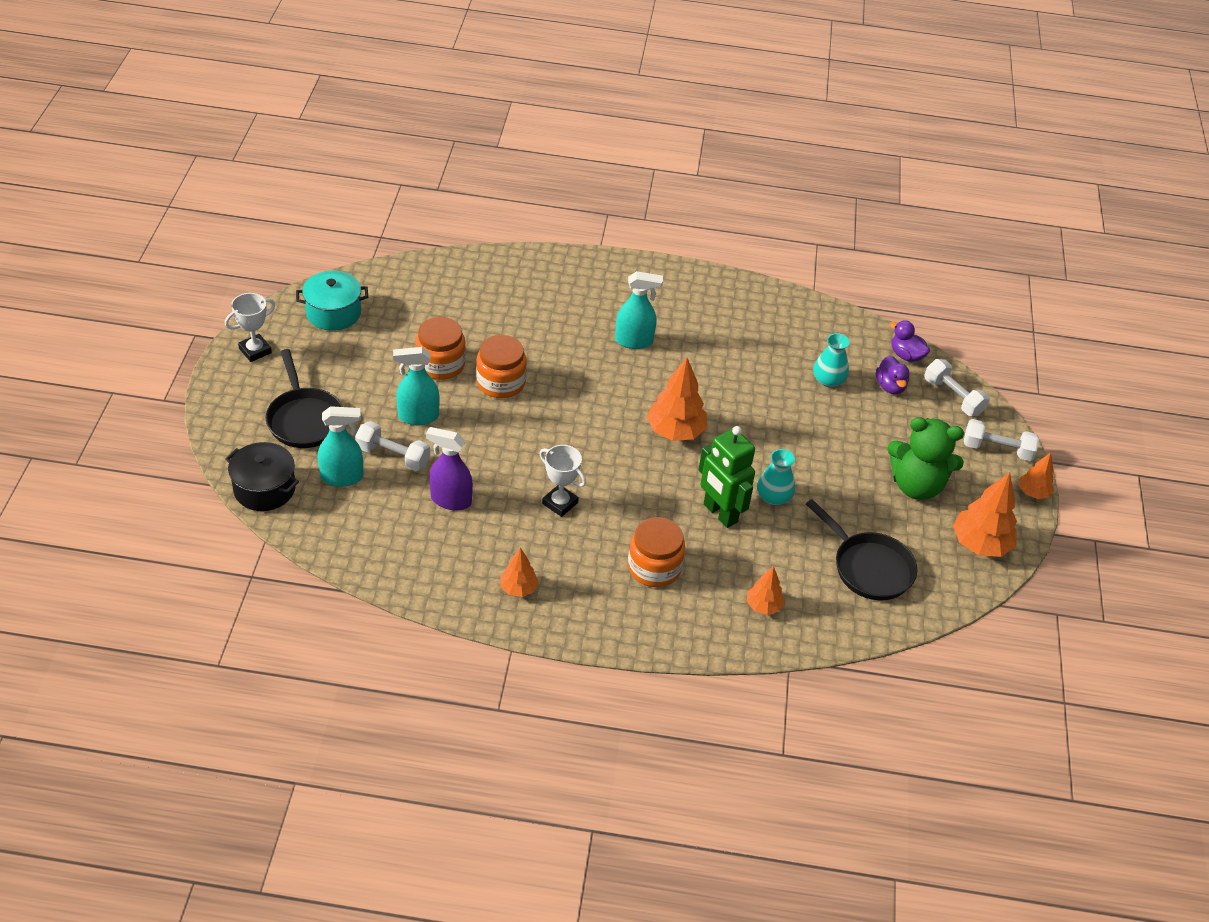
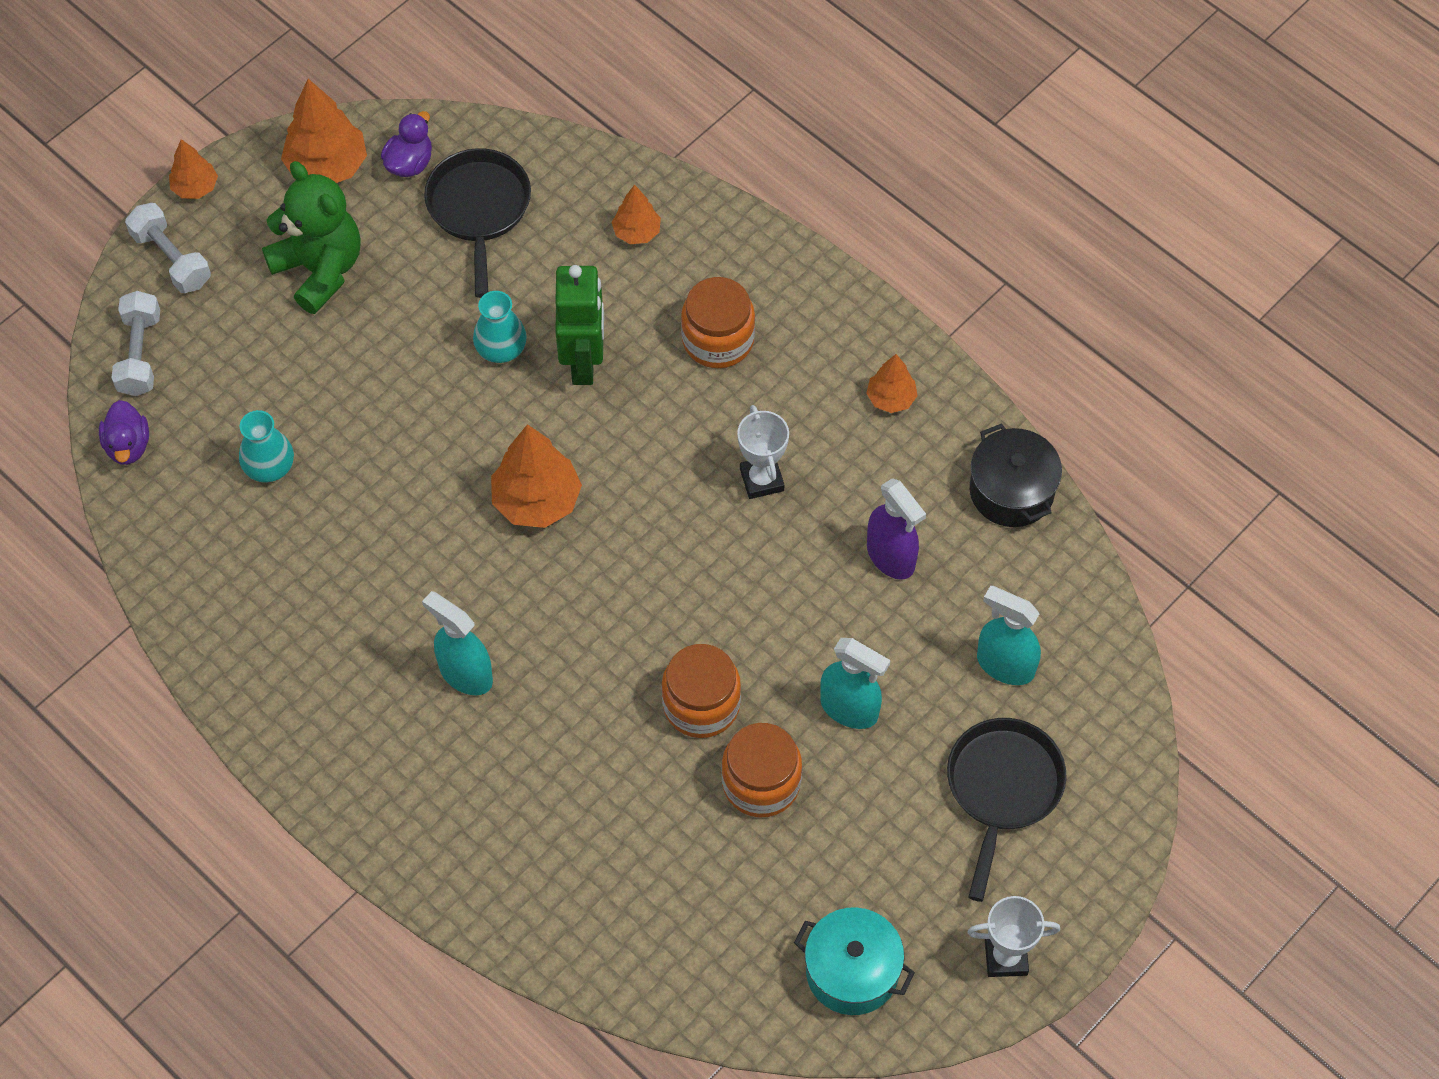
camera: 140 degrees left, 15 degrees up
(264, 489) = (1112, 701): black pot -> black pot (1011, 491)
(393, 456) = (921, 662): white dumbbell -> none
(890, 386) = (201, 413): purple duck -> purple duck (410, 163)

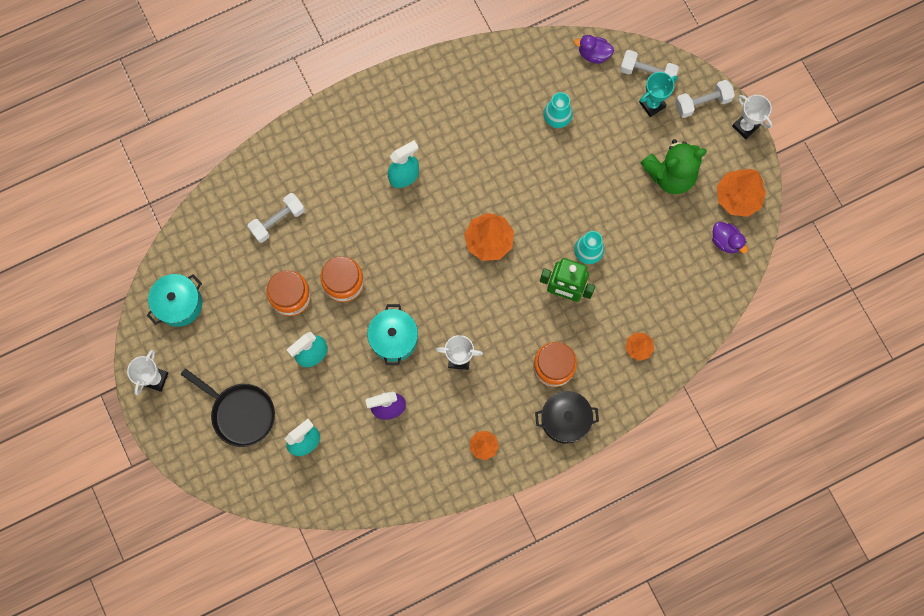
camera: 110 degrees right, 15 degrees up
(195, 187) = (745, 126): orange tree -> white trophy
(198, 330) = (652, 104): none -> turquoise trophy
(479, 209) = (682, 268): black pan -> none
(628, 858) = (278, 221): none -> white dumbbell
(768, 590) = (394, 338): none -> turquoise pot
(1011, 491) = (403, 488): black pot -> black pot (565, 419)

